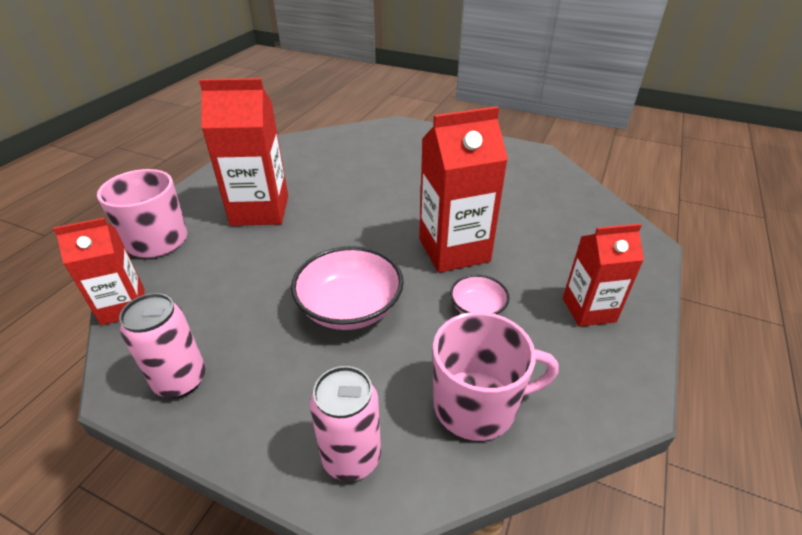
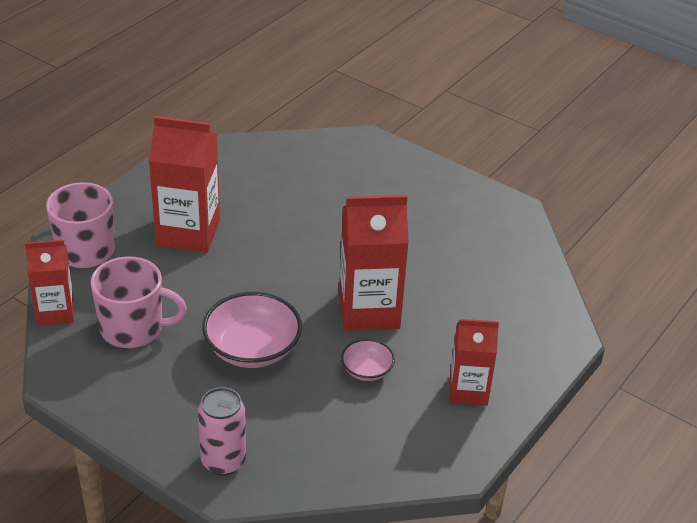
camera: 10 degrees right, 0 degrees up
(181, 380) = (101, 383): pink can -> none
(477, 405) = (332, 445): pink mug -> pink mug (133, 329)

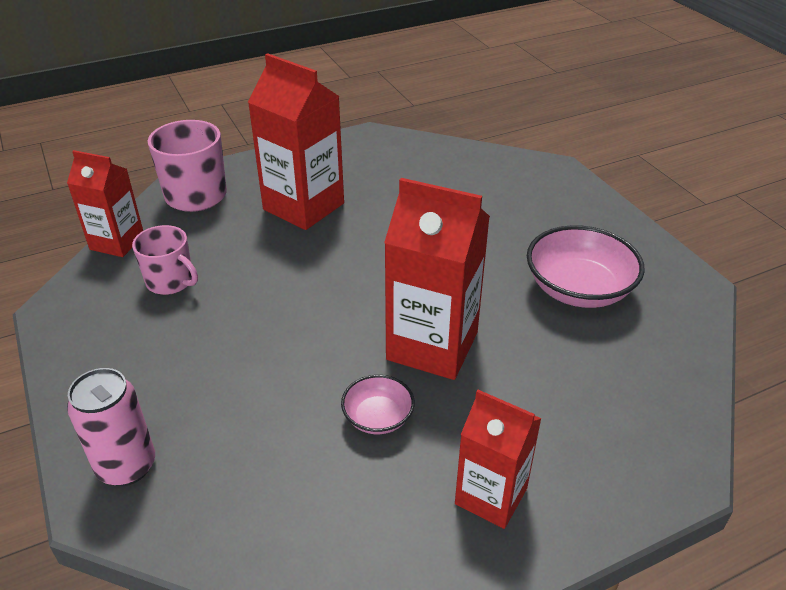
camera: 30 degrees right, 0 degrees up
(133, 329) = (171, 281): pink mug -> pink mug, size x0.66
(252, 349) = (269, 344): pink bowl -> pink bowl (578, 289)

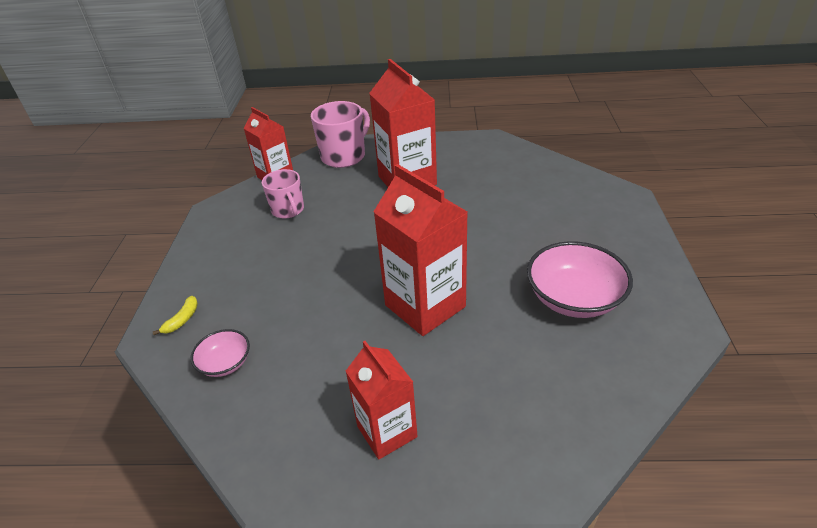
camera: 30 degrees right, 0 degrees up
(126, 466) = (182, 319): pink can -> yellow banana
(378, 417) = (350, 344): pink bowl -> pink bowl (225, 363)

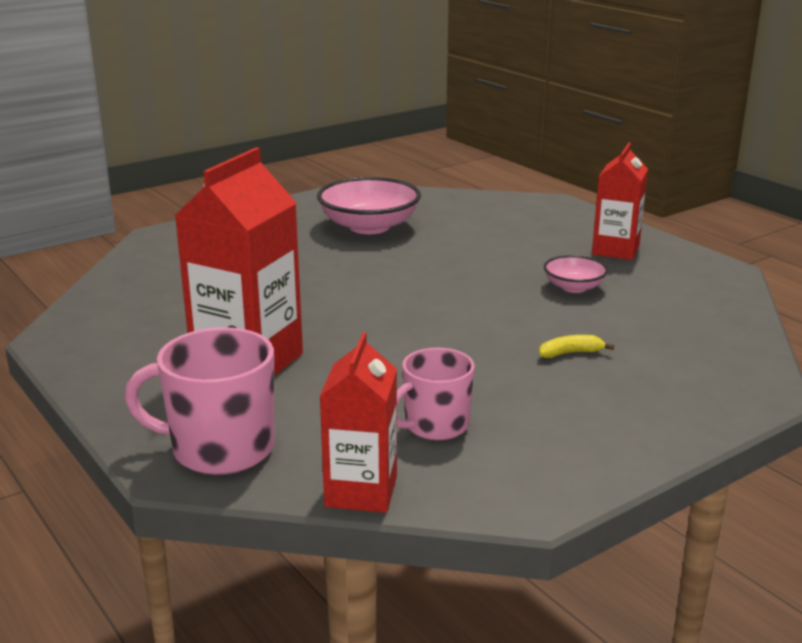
camera: 130 degrees left, 15 degrees down
(182, 319) = (712, 389): yellow banana -> yellow banana (570, 353)
(225, 363) = (697, 335): pink bowl -> pink bowl (574, 287)
(288, 210) = (435, 425): pink mug -> pink mug turned 150 degrees counterclockwise
(425, 306) = (472, 276): red carton -> none

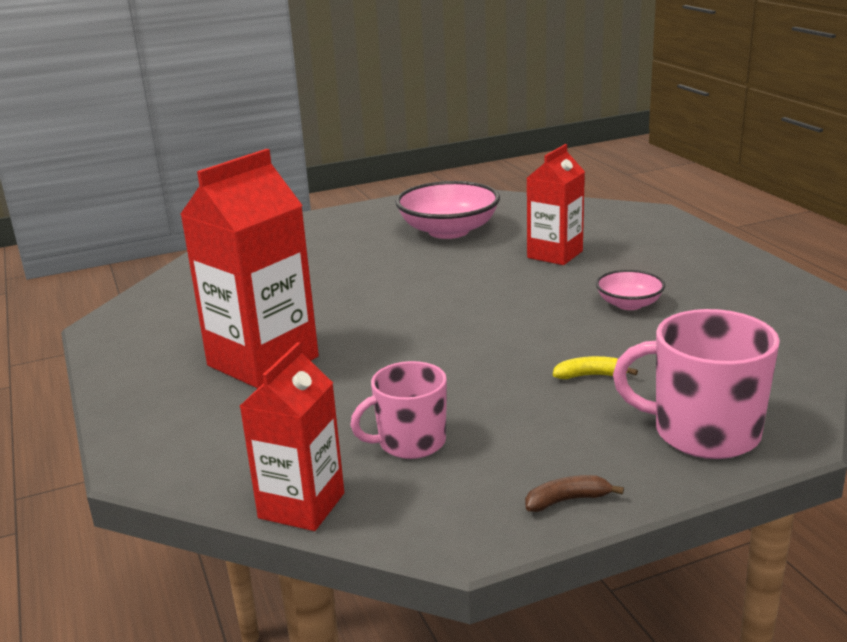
camera: 15 degrees right, 0 degrees up
(220, 449) = (192, 447): pink mug -> pink mug (703, 432)
(603, 463) = (567, 500): none -> brown banana
(615, 250) = (694, 266): red carton -> red carton (555, 254)

